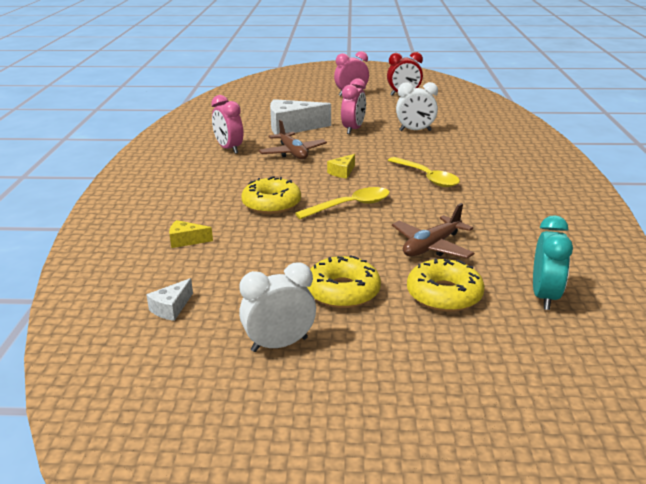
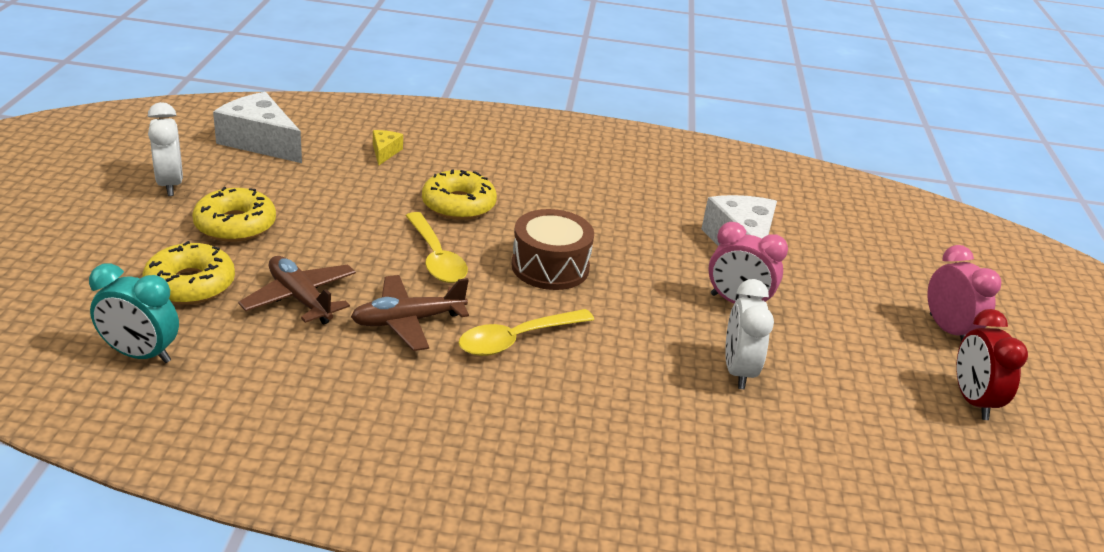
camera: 90 degrees right, 5 degrees up
(171, 308) = (260, 142): white cheese -> white cheese, size x2.12
(229, 149) = (646, 189): pink clock -> none
(292, 153) = (629, 235): brown plane -> brown plane (408, 321)
(342, 172) = (550, 267): yellow cheese -> brown drum

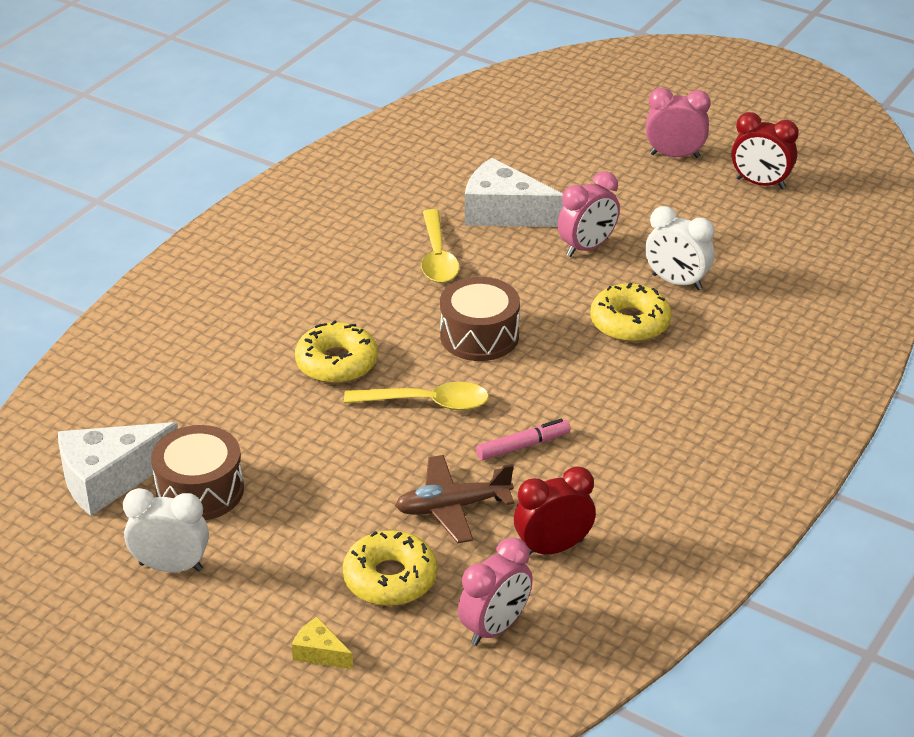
camera: 60 degrees left, 5 degrees up
(140, 355) = (495, 628): turquoise clock -> pink clock
(235, 225) = (290, 529): yellow donut -> yellow donut (630, 323)
(264, 178) = (200, 490): none -> brown drum
(267, 368) = (553, 548): none -> red clock
(385, 152) = (194, 388): yellow cheese -> yellow cheese (319, 653)
(408, 321) = (522, 446): brown plane -> pink marker
(517, 340) = (580, 388): yellow spoon -> yellow spoon (437, 257)

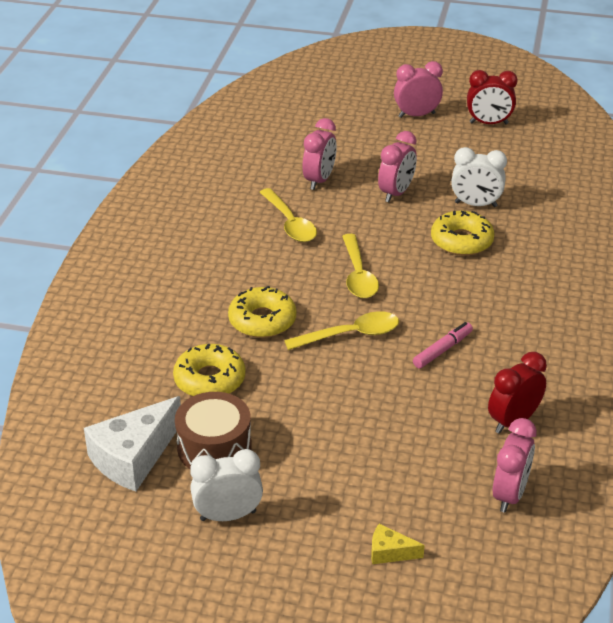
camera: 20 degrees left, 0 degrees up
(390, 578) = (407, 478): yellow donut -> yellow donut (209, 379)
(452, 507) = (420, 410): brown plane -> none
(479, 336) = (358, 275): brown drum -> yellow spoon
(504, 212) = (319, 180): white cheese -> pink clock

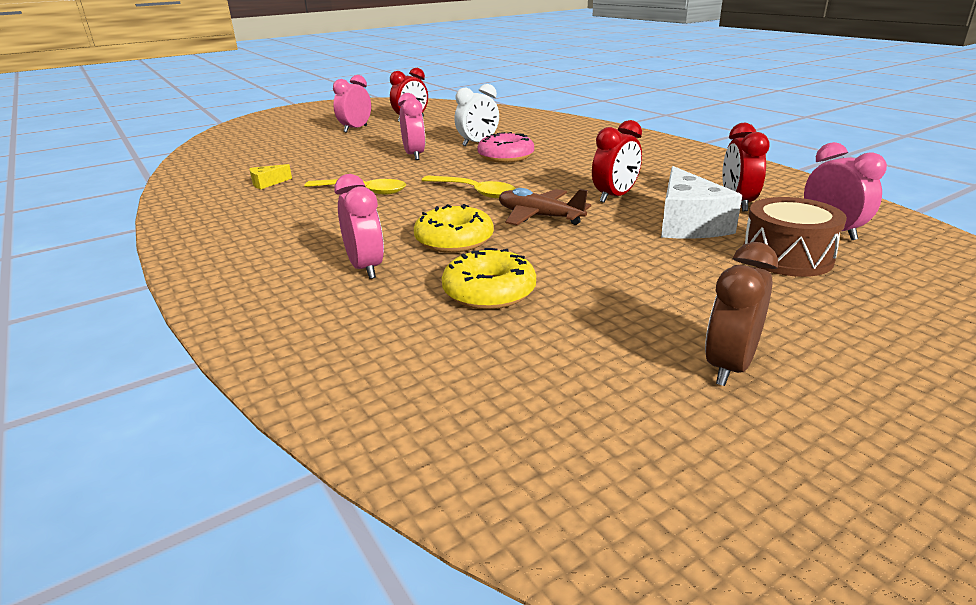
camera: 45 degrees left, 10 degrees down
(133, 457) = (543, 387): white cheese -> white cheese (688, 224)
(214, 447) = (599, 329): brown drum -> brown drum (786, 257)
(228, 515) = (729, 366): white clock -> brown clock
(319, 180) = (343, 168): pink clock -> pink clock (365, 268)
(351, 334) = (539, 217): yellow spoon -> brown plane
(389, 552) = (876, 302): yellow cheese -> yellow cheese (267, 183)
(442, 350) = (615, 197): pink marker -> red clock
(461, 241) = (506, 156): yellow donut -> pink donut

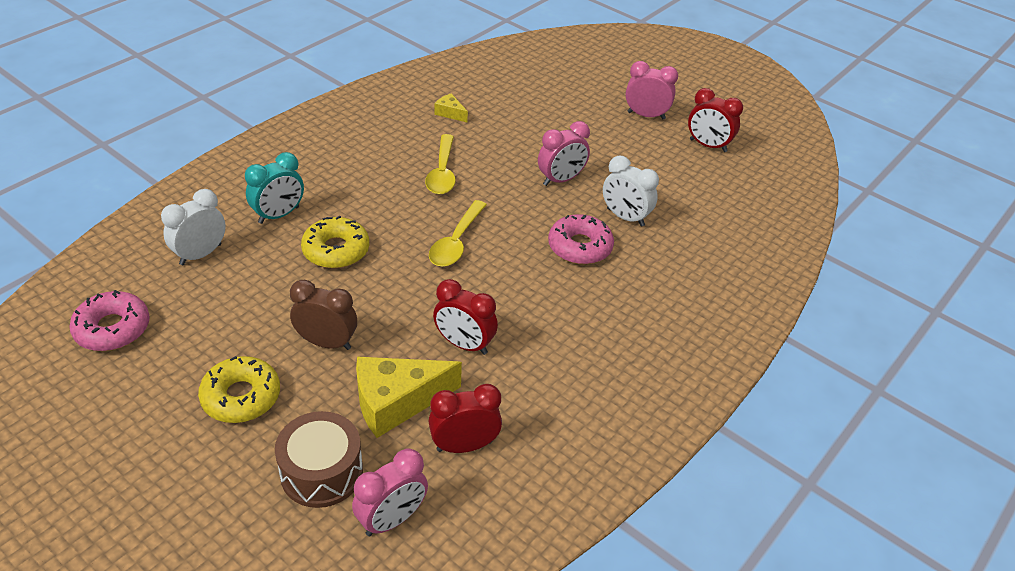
camera: 70 degrees right, 15 degrees up
(365, 268) = (279, 215): pink clock -> turquoise clock
(410, 320) = (200, 254): none -> white clock
(489, 292) = (243, 285): yellow donut -> yellow donut (241, 397)
(539, 217) = (397, 295): brown plane -> none
(545, 392) = (112, 329): none -> pink donut
(688, 224) = (396, 402): white cheese -> yellow cheese
(729, 366) = (136, 417): brown clock -> brown clock (327, 343)

